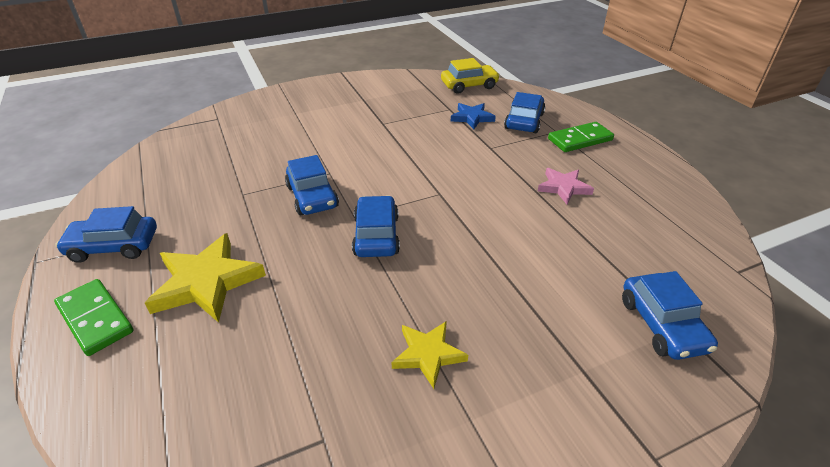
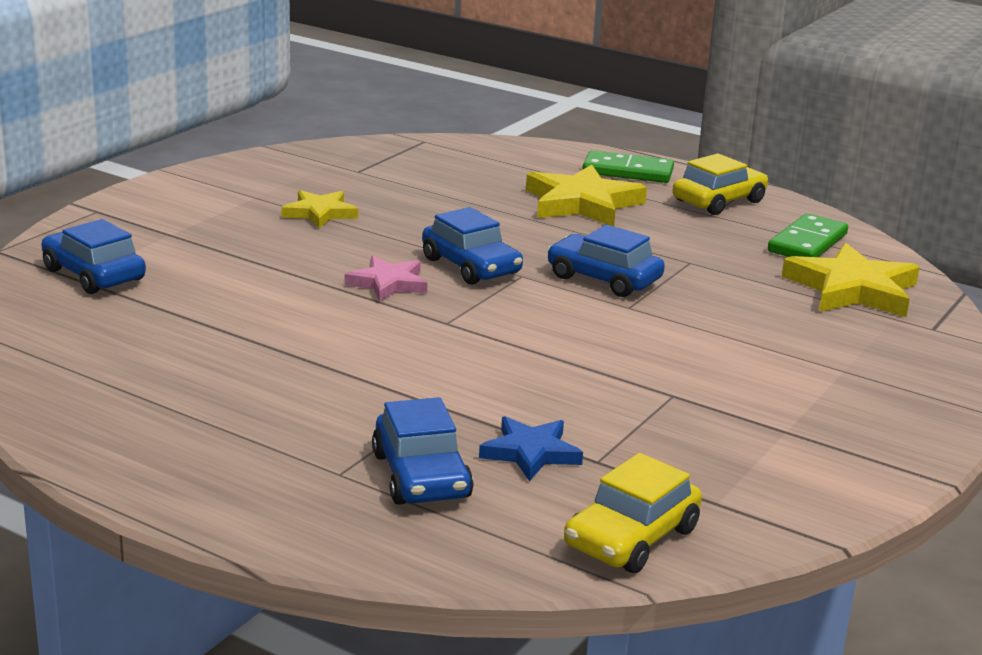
camera: 145 degrees right, 15 degrees down
(114, 246) = (719, 201): blue car -> yellow car
(202, 147) = (852, 289): none -> yellow star
(563, 187) = (268, 374): pink star -> pink star (388, 283)
(580, 139) = (281, 466): green domino -> green domino (807, 243)

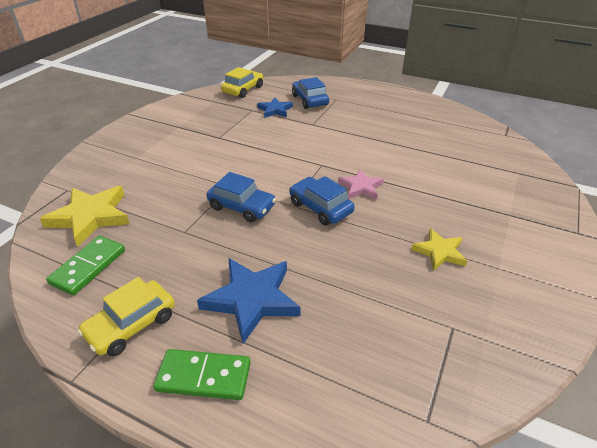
camera: 175 degrees right, 15 degrees up
(94, 274) = (510, 175): blue car -> none
(582, 203) = (251, 299): yellow star -> blue star

